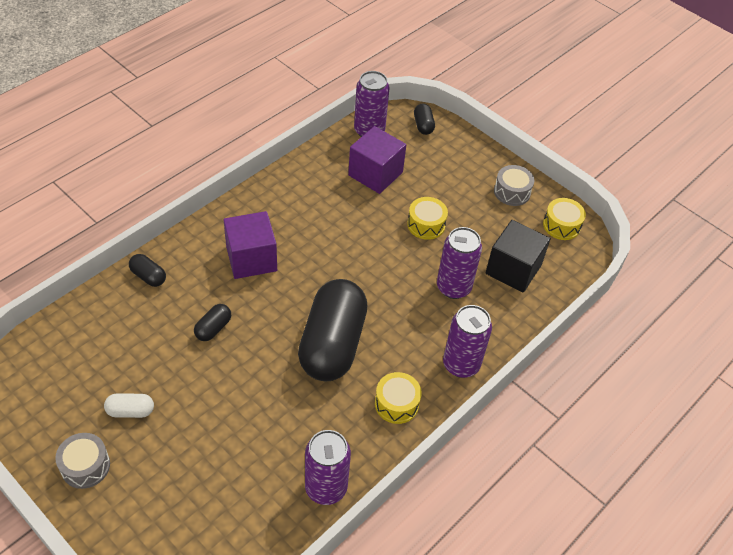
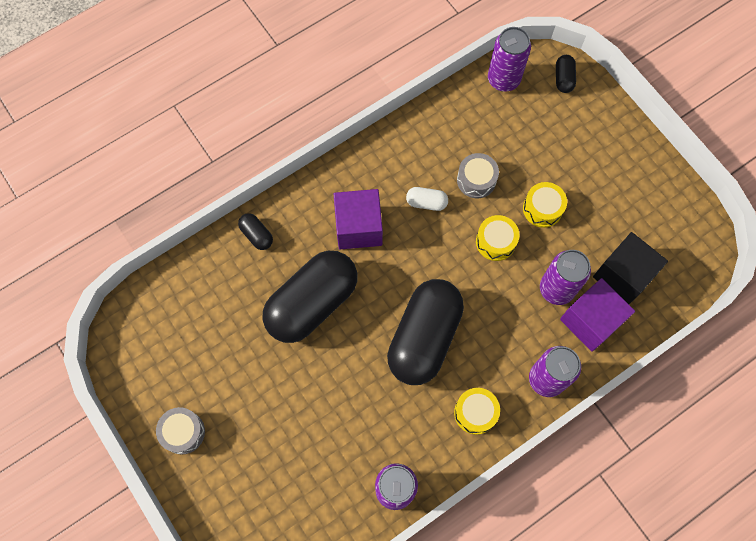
camera: 15 degrees right, 20 degrees up
(130, 411) = (227, 382): white capsule -> white capsule (426, 202)
(213, 328) = (312, 303): black capsule -> black capsule, size x2.46
(375, 174) = (500, 137): purple cube -> purple cube (591, 321)
(512, 192) = (642, 178): grey drum -> grey drum (476, 180)
(561, 225) = (687, 228): yellow drum -> yellow drum (495, 241)

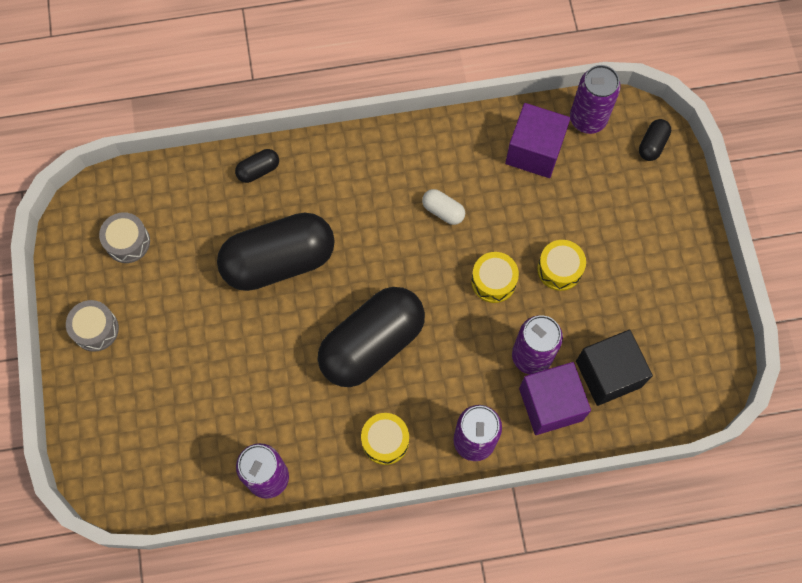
camera: 25 degrees right, 0 degrees up
(257, 235) = (258, 170): black capsule -> black capsule turned 75 degrees clockwise
(358, 227) = (362, 206): purple cube -> purple cube (534, 151)
(476, 180) = (506, 210): grey drum -> grey drum (127, 242)

